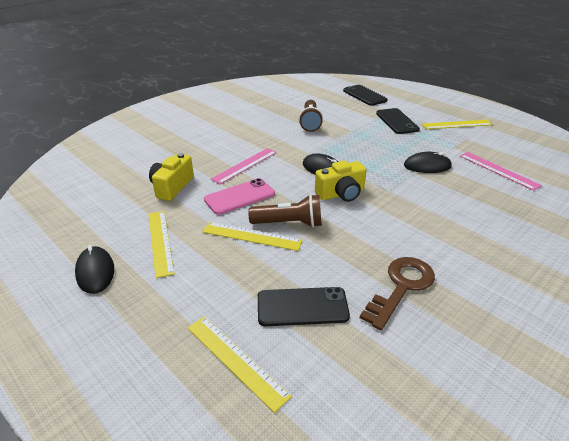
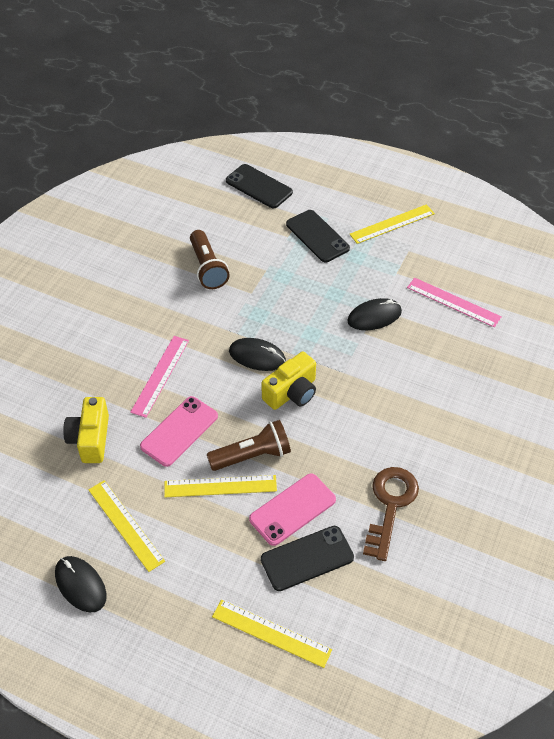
camera: 20 degrees left, 15 degrees up
(306, 267) = (292, 509): none -> pink phone

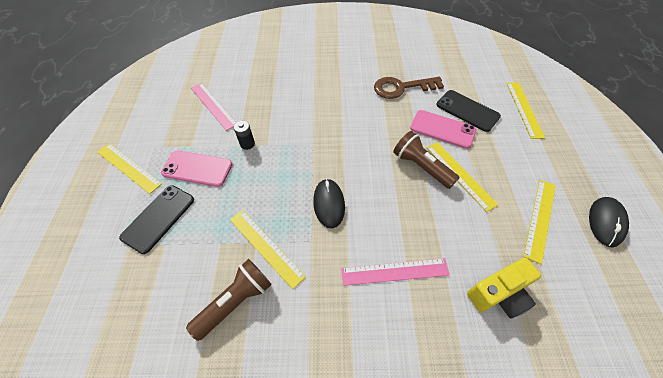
camera: 115 degrees left, 5 degrees up
(179, 431) = (437, 225): pink phone -> pink phone (197, 168)
(242, 298) = (266, 247): none -> yellow ruler
(259, 186) = (81, 311): black phone -> none
(292, 392) = (351, 166): yellow camera -> none
(374, 316) = (247, 144): black mouse -> black battery
(453, 302) = (213, 105): pink ruler -> pink ruler turned 45 degrees counterclockwise

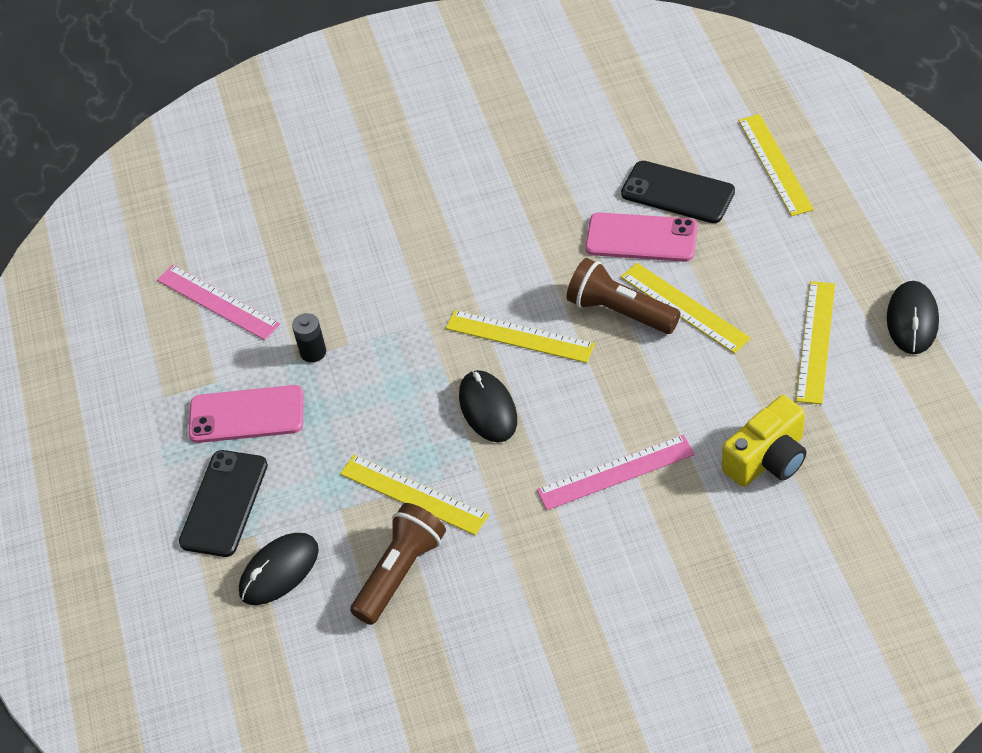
camera: 10 degrees left, 5 degrees down
(128, 167) = (126, 445): yellow ruler -> yellow ruler (519, 336)
(166, 274) = (279, 571): none -> black mouse
(401, 88) = (552, 178): brown key -> none

